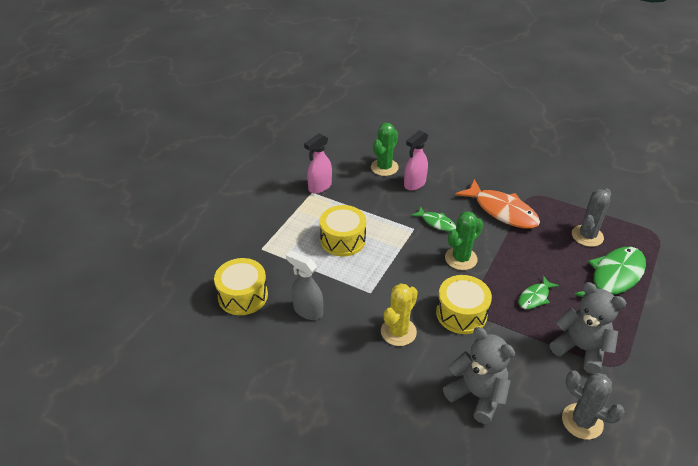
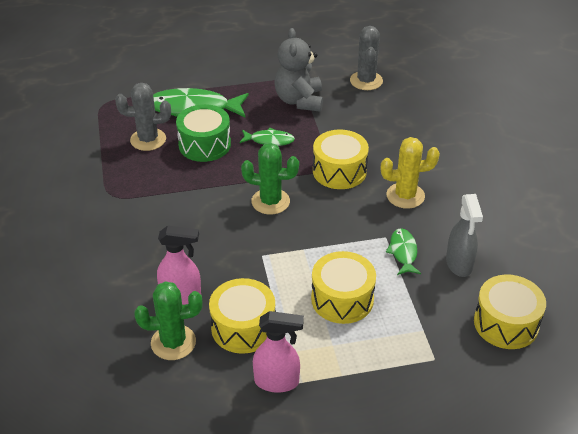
camera: 130 degrees left, 0 degrees up
(367, 193) = (243, 327): none -> yellow drum
(436, 222) = (234, 243): green fish -> green fish (403, 252)
(477, 395) = (408, 130): grey teddy bear -> none
(502, 211) = (163, 206): orange fish -> none
(557, 260) = (204, 144): none -> green drum

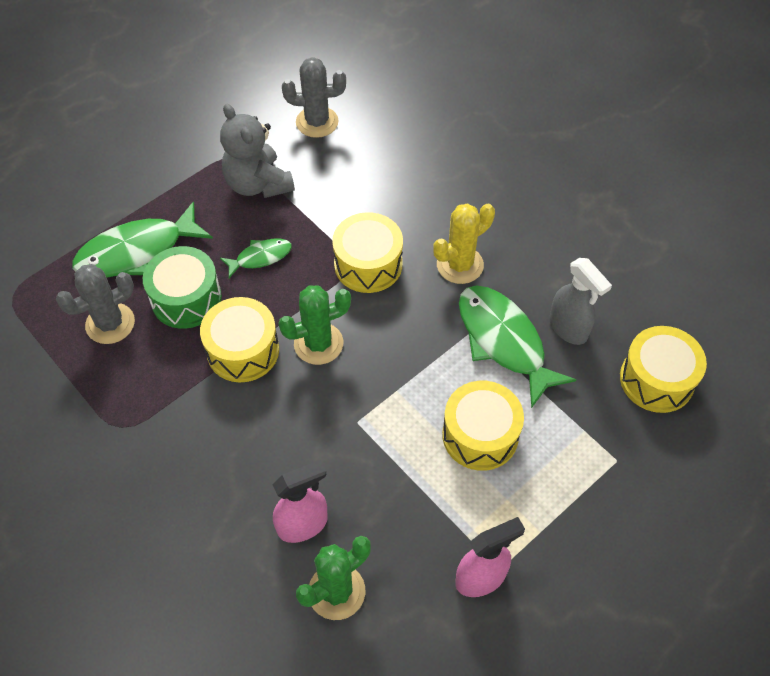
camera: 30 degrees left, 15 degrees up
(243, 327) = (400, 529): yellow drum -> yellow drum (243, 350)
(366, 81) = (317, 122): grey cactus -> grey cactus turned 60 degrees counterclockwise
(403, 252) = (504, 341): green fish -> green fish, size x1.92

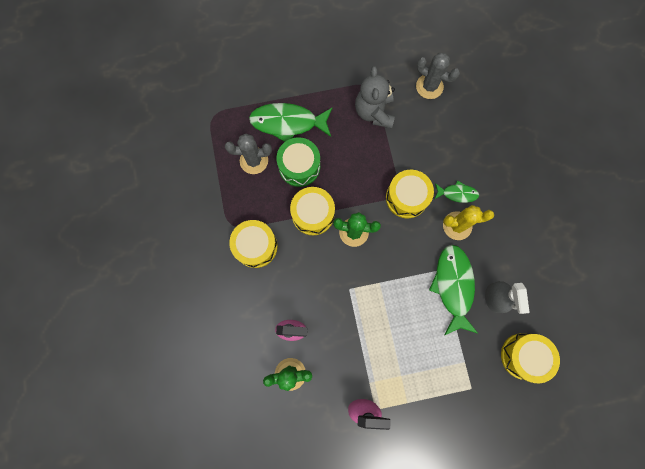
camera: 30 degrees right, 20 degrees up
(260, 257) = (351, 161): green fish -> green fish (457, 194)
(480, 435) = (408, 333): yellow drum -> yellow drum (256, 246)

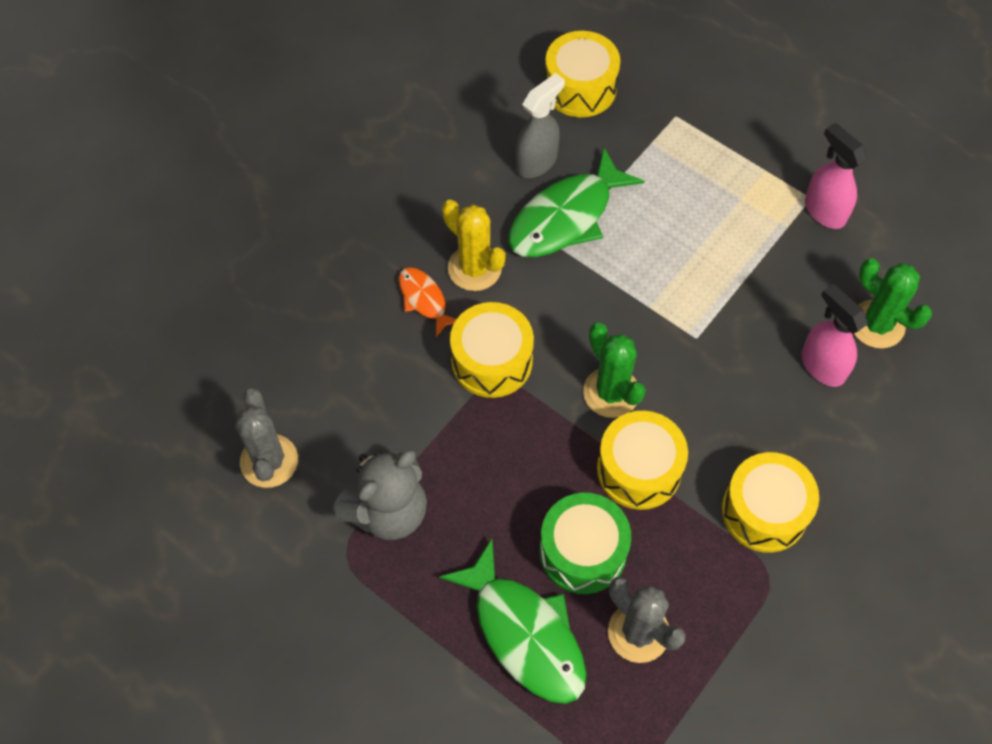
camera: 130 degrees left, 15 degrees down
(457, 194) = (424, 299): green fish -> orange fish

